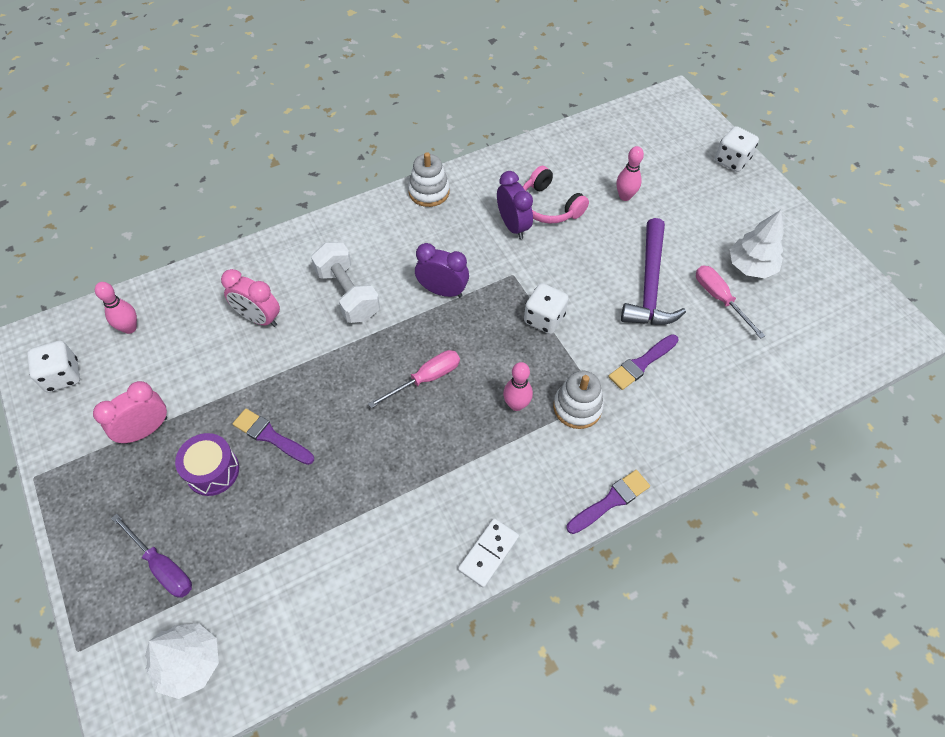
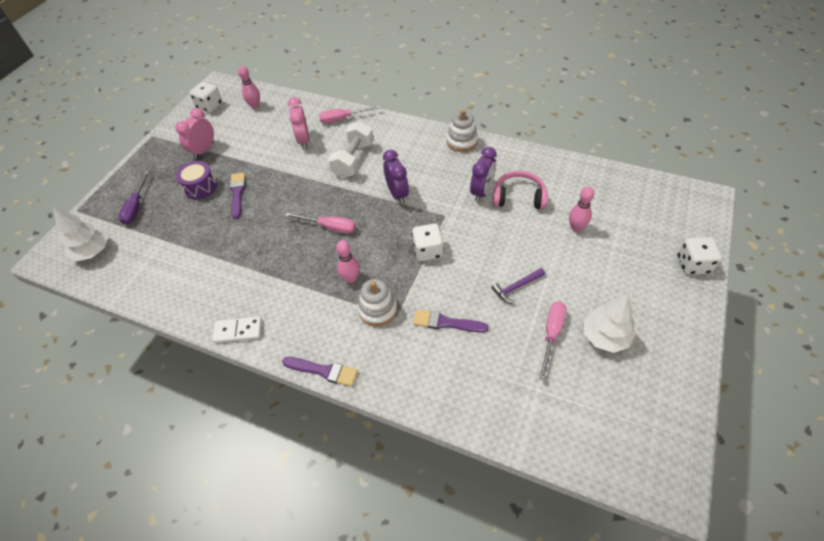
camera: 55 degrees right, 5 degrees down
(146, 430) = (204, 150): pink clock -> pink clock turned 75 degrees counterclockwise
(269, 260) = (343, 119): none -> pink screwdriver
(549, 206) = (519, 197): pink headphones -> pink headphones turned 90 degrees clockwise
(649, 285) = (516, 287): purple hammer -> purple hammer, size x0.50

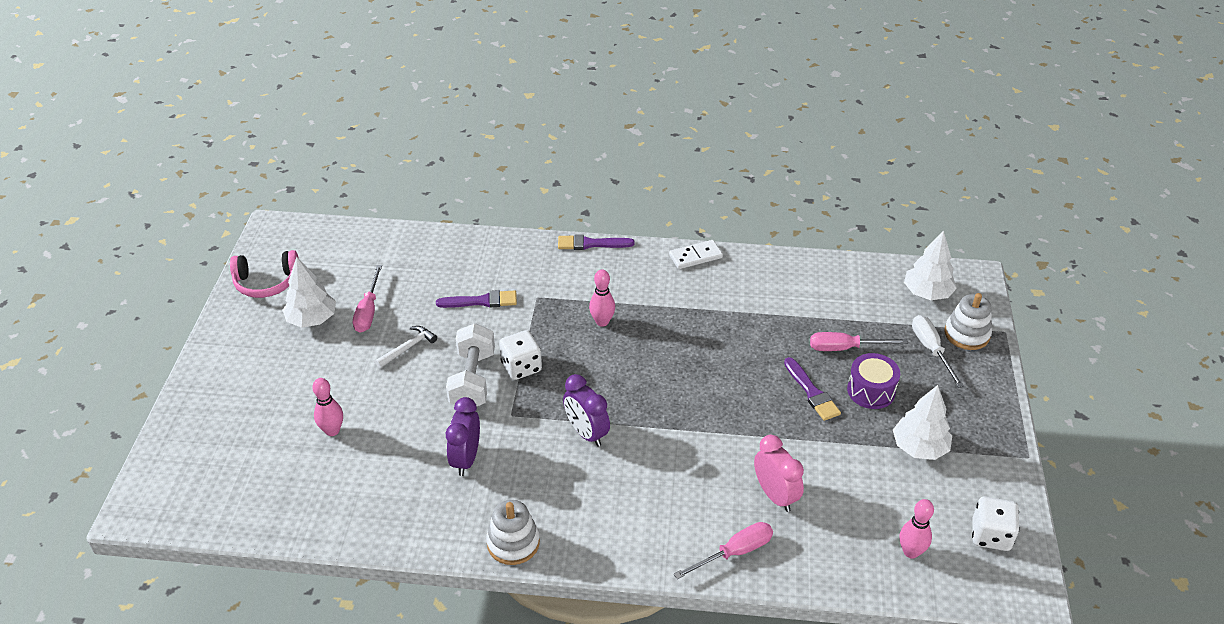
camera: 160 degrees right, 10 degrees down
(136, 207) = (931, 349): purple screwdriver -> white screwdriver
(204, 150) = (919, 447): pink clock -> white tree
(329, 227) = (658, 372): pink screwdriver -> pink screwdriver (844, 348)
(353, 160) = (675, 475): white dumbbell -> white dumbbell (472, 380)
(378, 309) = (559, 299): white stacking toy -> white stacking toy (966, 334)
(516, 287) = (408, 347): purple hammer -> white hammer
(519, 197) = (412, 460): pink headphones -> pink headphones (266, 282)
(692, 264) = (192, 410): white dice -> none

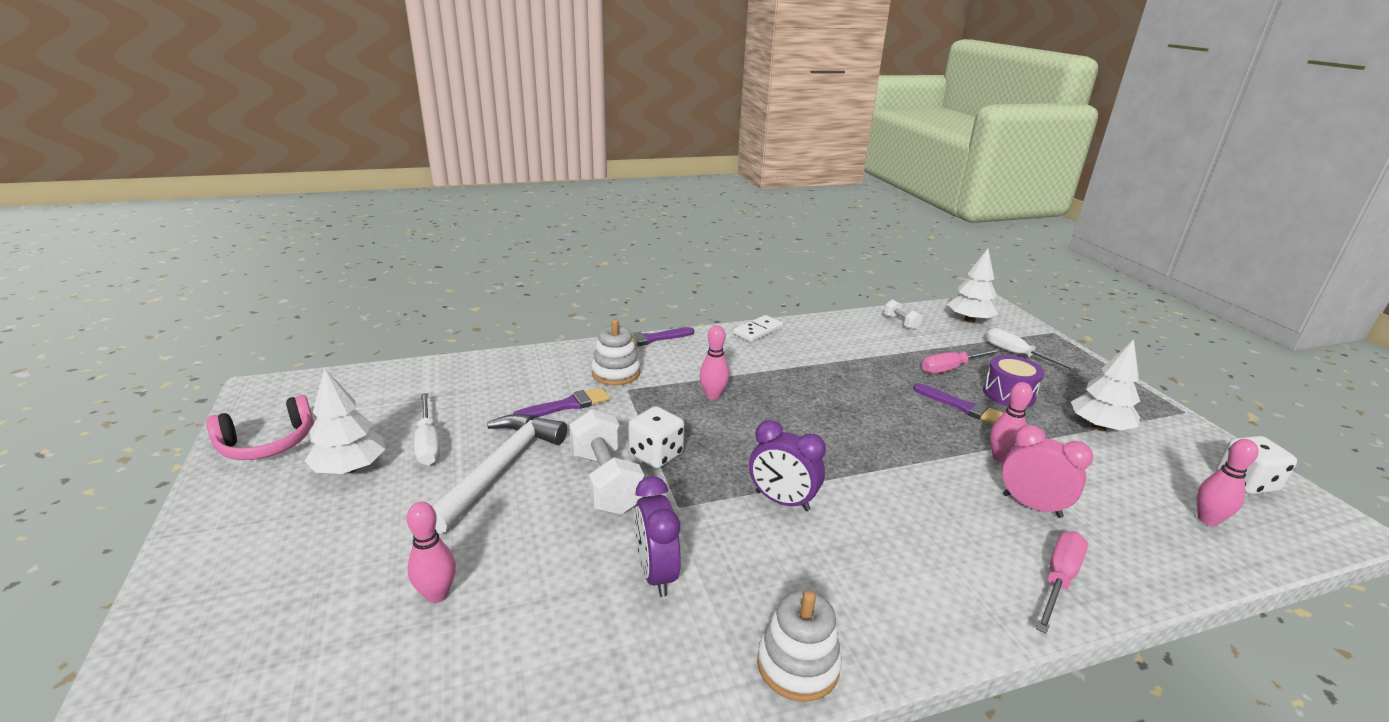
camera: 25 degrees left, 15 degrees down
(368, 311) = (428, 443): pink screwdriver -> white screwdriver
(408, 347) = (501, 468): white hammer -> white hammer, size x2.00
(794, 449) = (1001, 458): none -> pink bowling pin
(848, 279) = (901, 322): none -> white dumbbell
(966, 334) = (1030, 339): white stacking toy -> white stacking toy (616, 373)

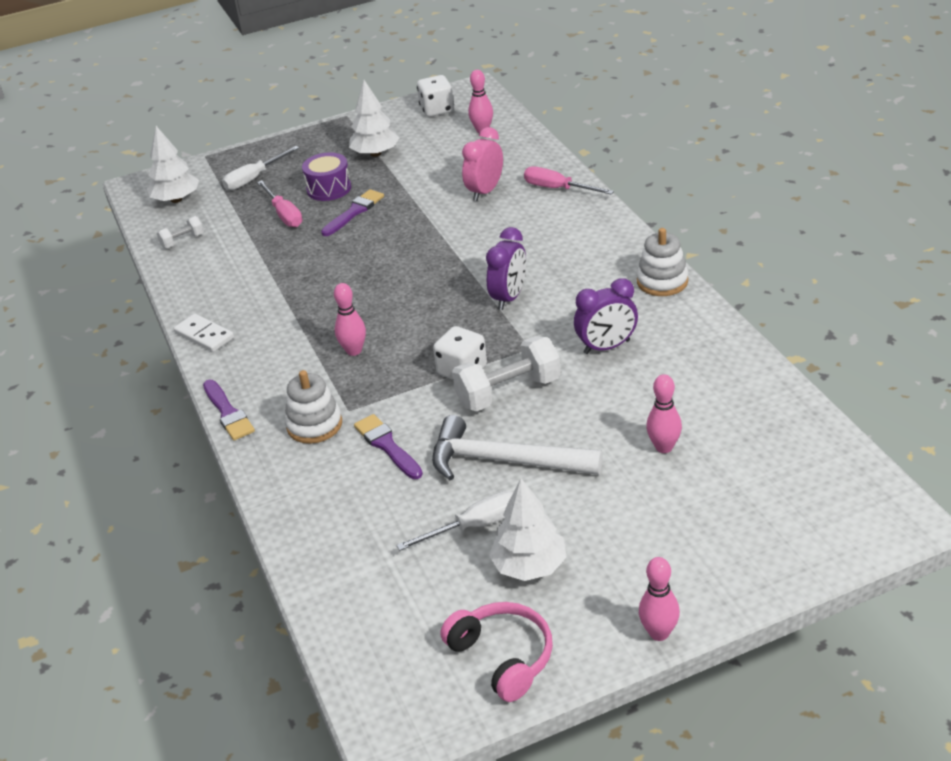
camera: 90 degrees left, 10 degrees up
(1001, 458) = (428, 199): pink bowling pin -> pink bowling pin (659, 633)

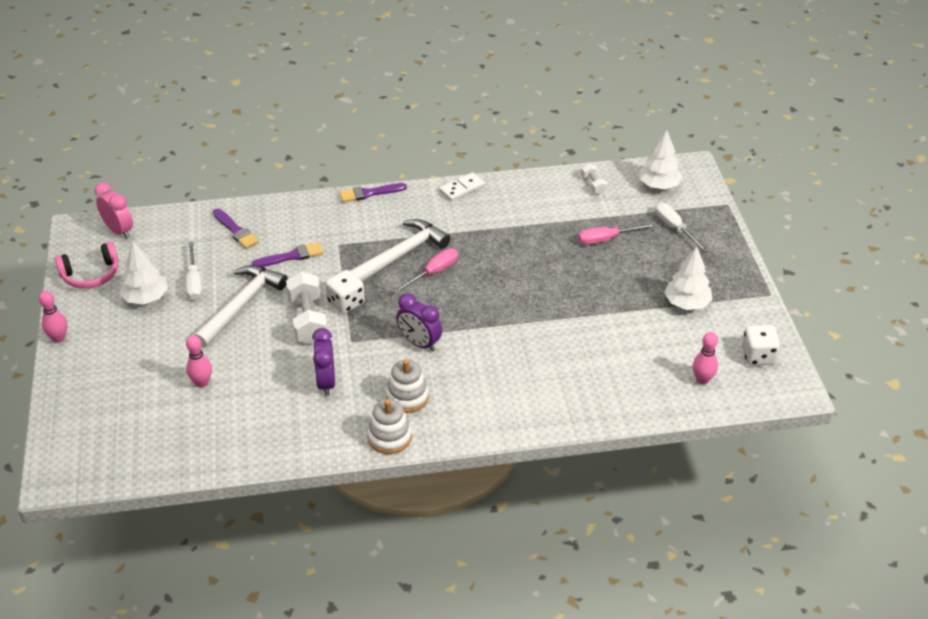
camera: 100 degrees right, 5 degrees up
(314, 425) = (333, 228): white stacking toy -> white stacking toy (407, 397)
(329, 188) = (637, 268): purple drum -> none
(354, 212) = (591, 278): purple brush -> purple brush (236, 230)
(354, 351) = (401, 254): pink bowling pin -> white hammer
(485, 191) = (587, 360): pink clock -> pink clock (119, 231)
(558, 189) = (568, 408): pink screwdriver -> pink screwdriver (433, 273)

